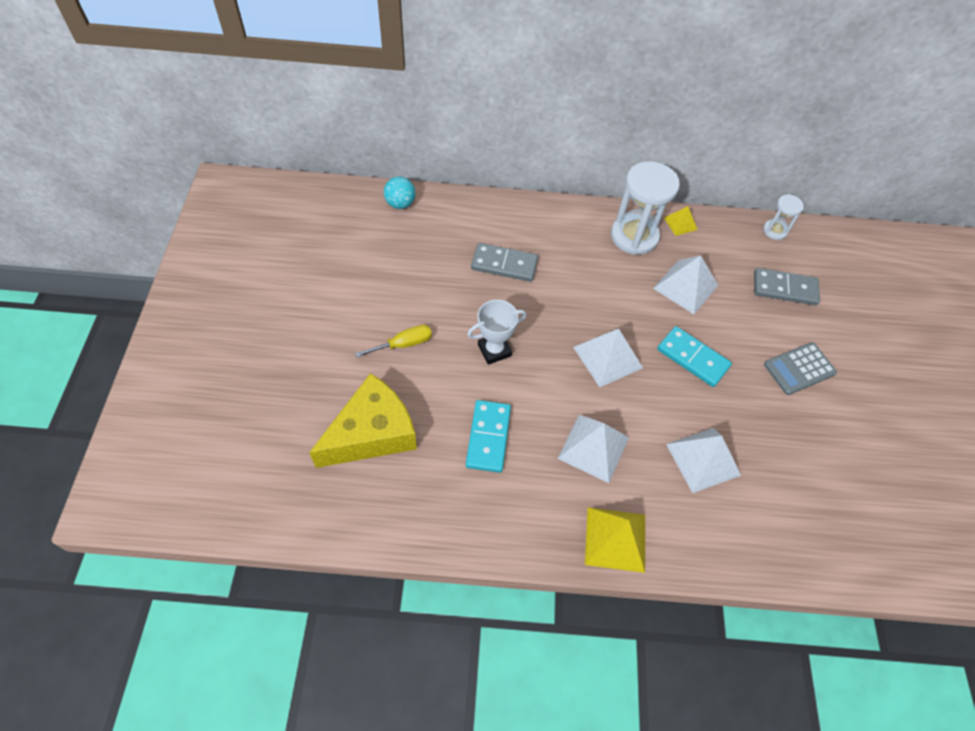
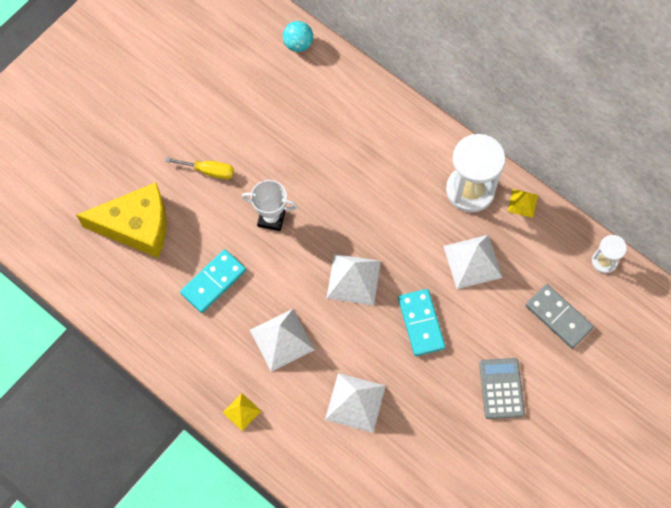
camera: 40 degrees right, 10 degrees up
(504, 264) = (338, 150): grey domino -> none
(615, 539) = (242, 411): yellow pyramid -> yellow pyramid, size x0.56
(799, 369) = (501, 388): grey calculator -> grey calculator turned 75 degrees clockwise

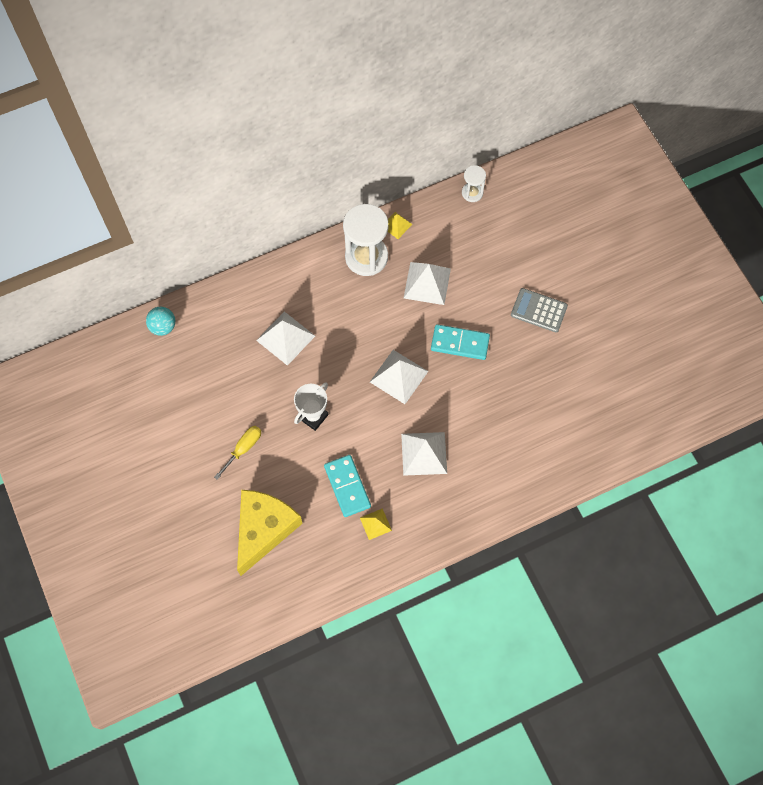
camera: 65 degrees left, 0 degrees up
(242, 411) = (470, 510): yellow pyramid -> yellow pyramid (375, 524)
(355, 402) = (502, 420): white pyramid -> white pyramid (285, 338)
(558, 317) = (501, 245): grey domino -> none

